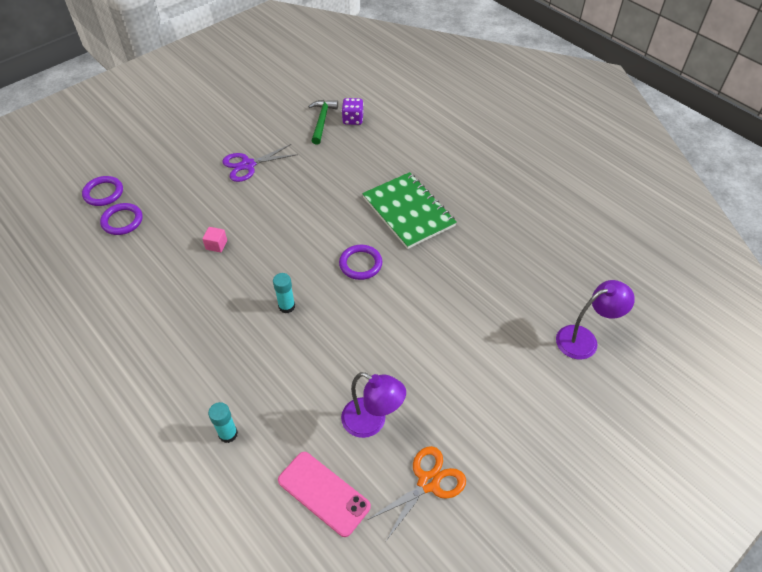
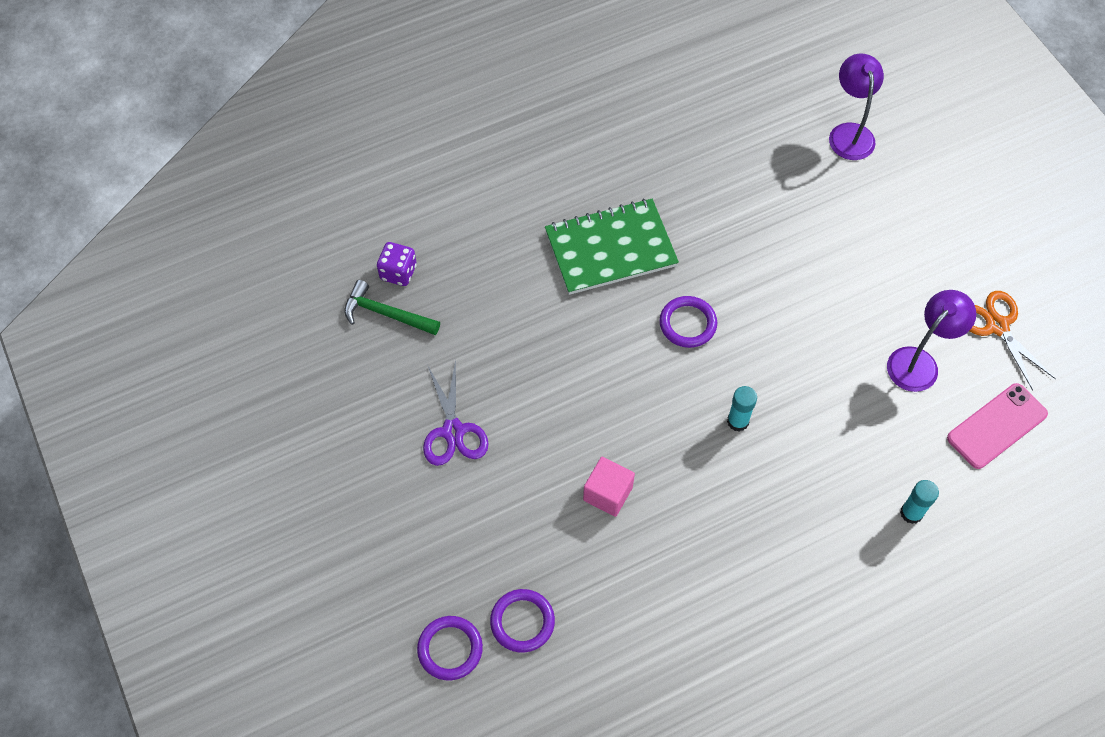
camera: 75 degrees left, 10 degrees up
(216, 245) = (608, 493): pink cube -> pink cube, size x1.53

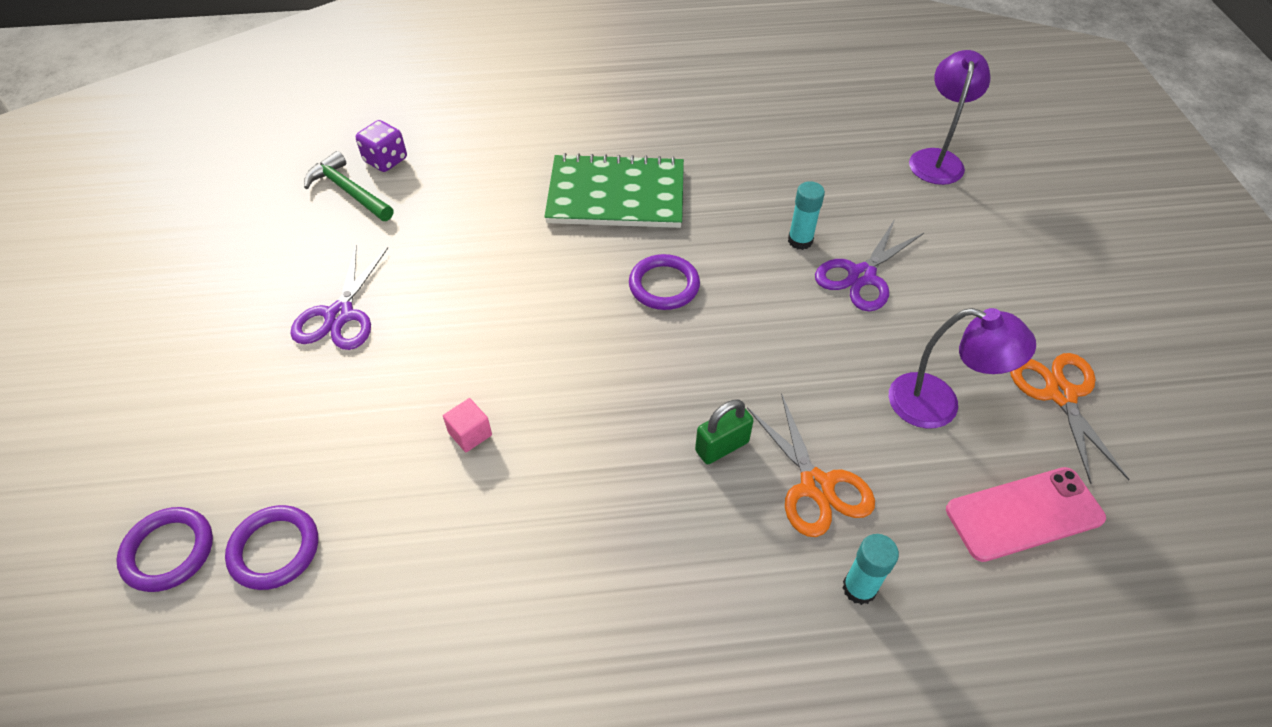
camera: 20 degrees right, 10 degrees down
(608, 493) = (470, 434): pink cube -> pink cube, size x0.65
(738, 421) = (672, 403): turquoise glue stick -> turquoise glue stick (800, 241)
(786, 443) = (722, 446): none -> green padlock
(830, 268) = (861, 276): none -> purple scissors
(859, 451) = (816, 486): none -> orange scissors
(919, 362) = (938, 405): purple lamp -> purple lamp turned 45 degrees clockwise

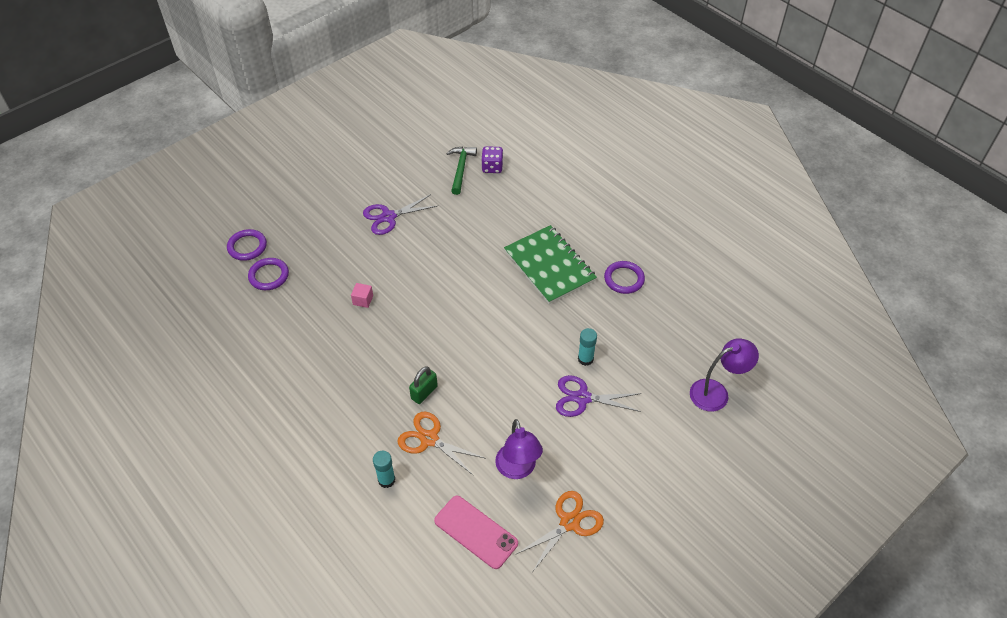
camera: 55 degrees right, 0 degrees up
(664, 285) = (504, 319): purple ring -> purple ring (624, 279)
(722, 446) = (424, 392): green padlock -> green padlock turned 75 degrees counterclockwise
(816, 486) = (429, 439): orange scissors -> orange scissors turned 90 degrees clockwise

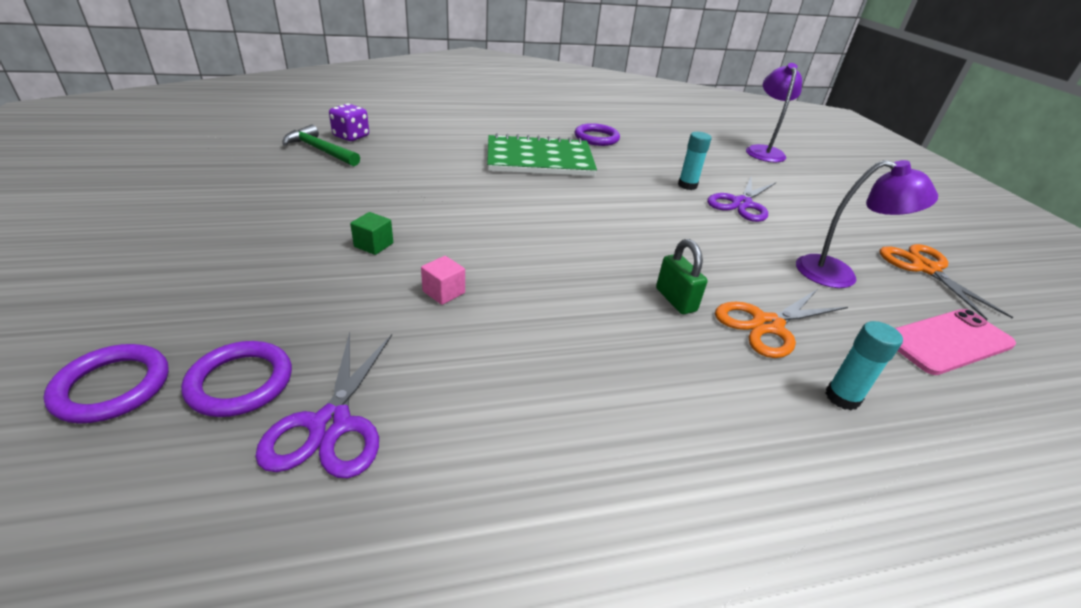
camera: 65 degrees left, 15 degrees down
(382, 253) = (373, 245): none -> green cube
(388, 217) = (313, 217): purple scissors -> purple scissors (331, 425)

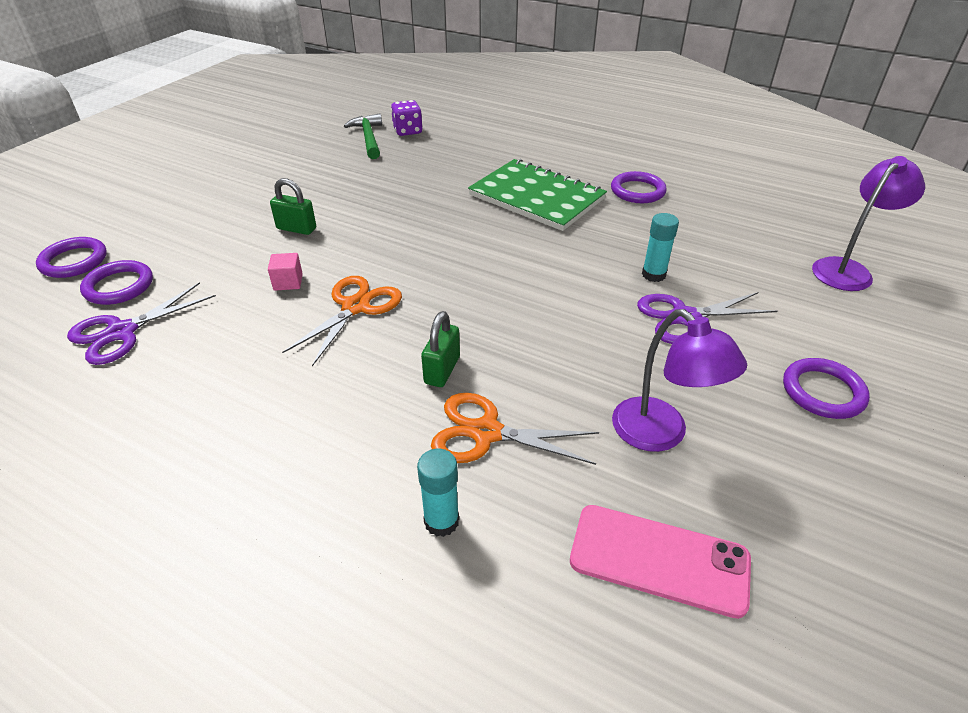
camera: 45 degrees right, 5 degrees up
(373, 245) = (296, 229): green cube -> green padlock
(854, 216) = (823, 392): none -> purple ring
(925, 269) = (802, 489): orange scissors -> orange scissors (355, 307)

